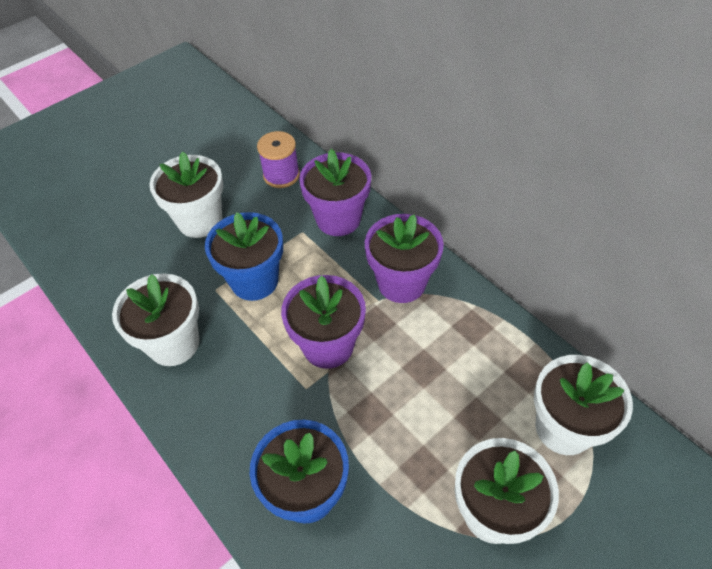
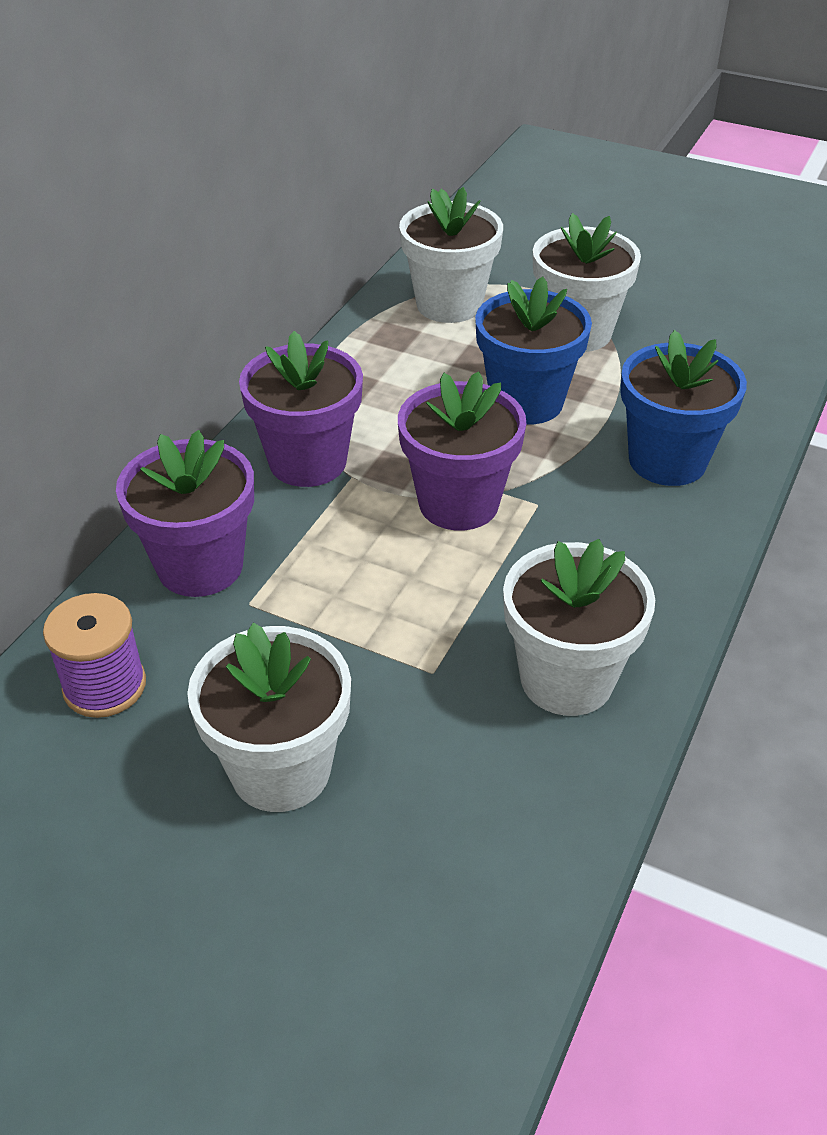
camera: 115 degrees left, 10 degrees down
(254, 281) = (387, 626): blue flower pot -> blue flower pot (526, 402)

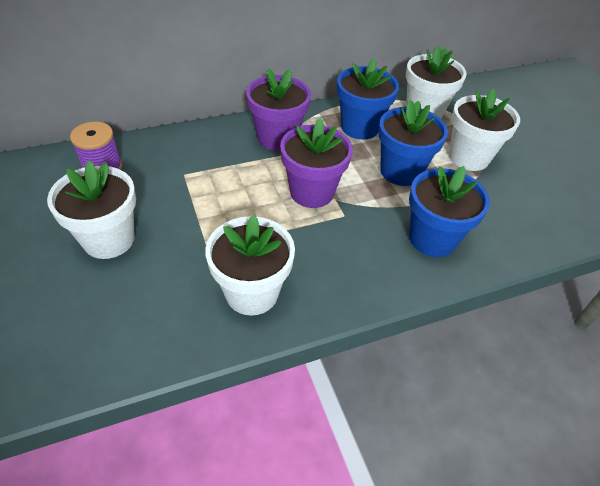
camera: 40 degrees right, 5 degrees up
(200, 566) = (187, 150): purple flower pot -> none
(397, 375) = (360, 127): none -> blue flower pot

